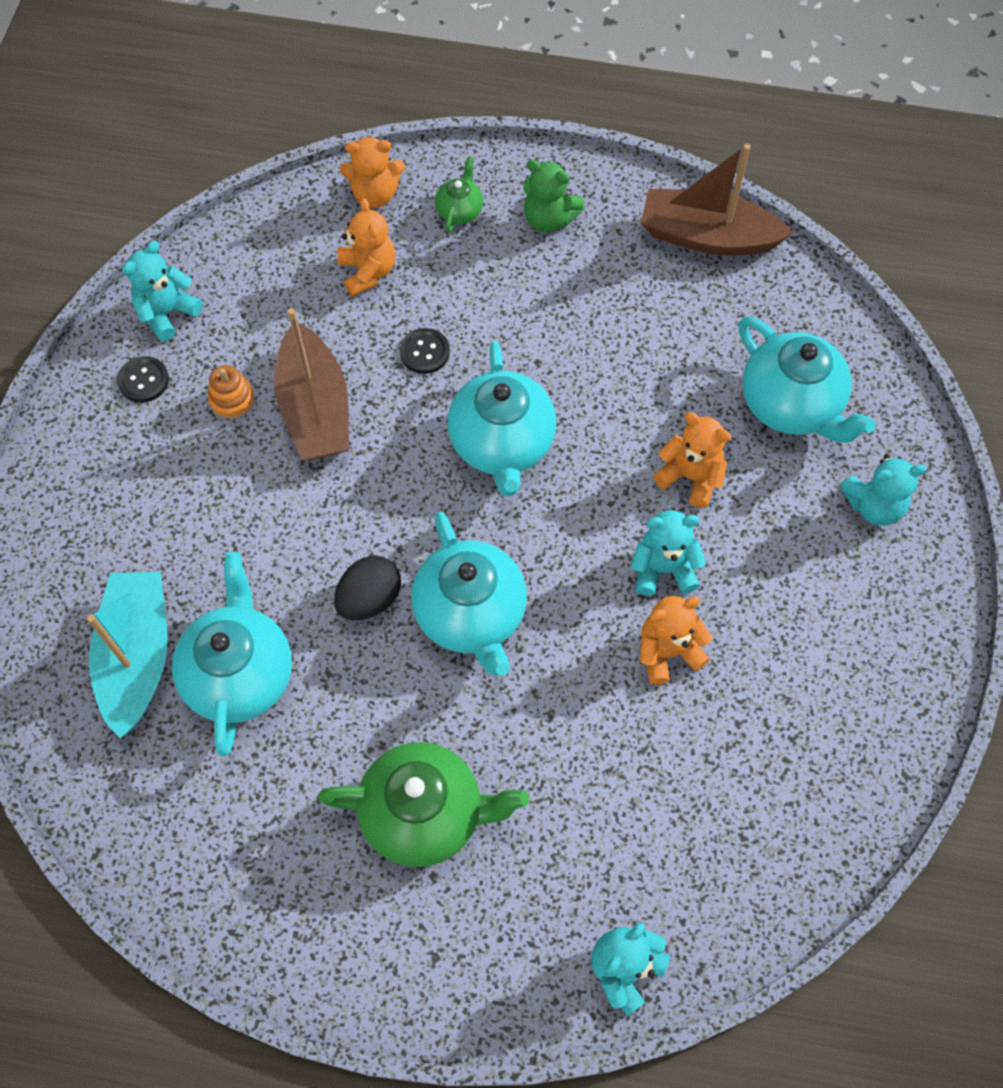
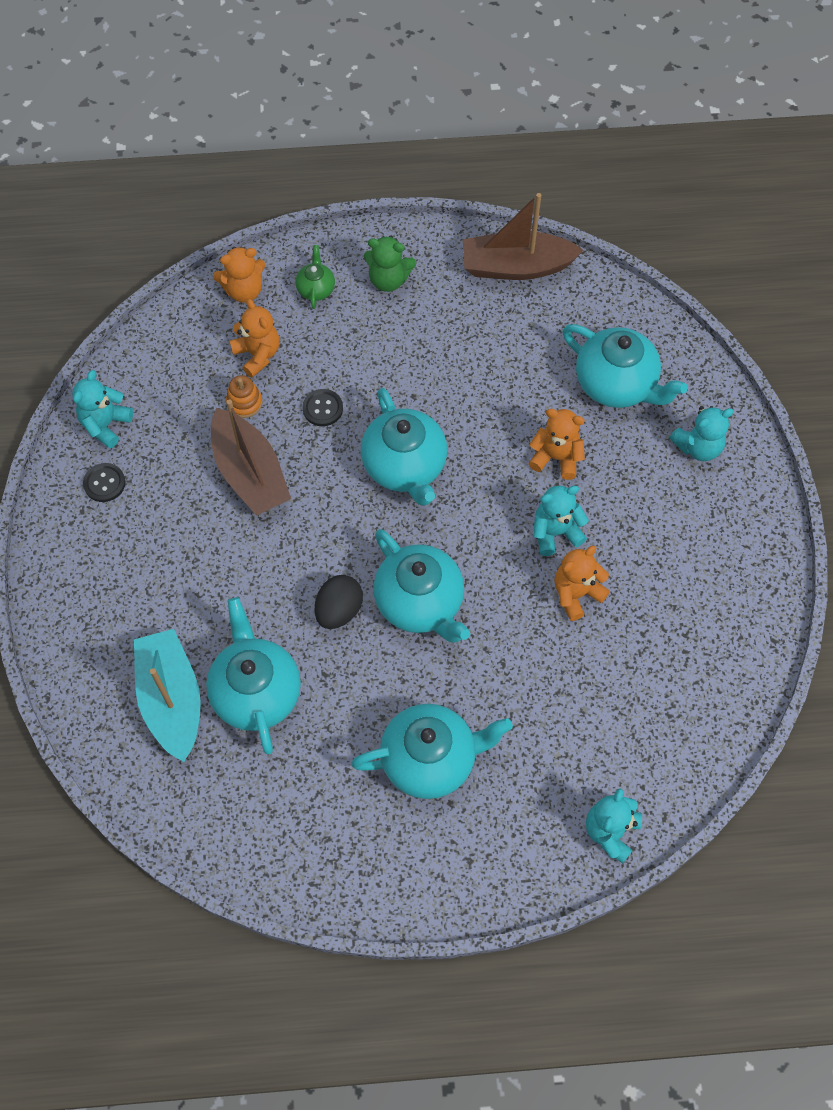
camera: 15 degrees left, 0 degrees up
(232, 399) = (181, 482): orange stacking toy -> orange stacking toy (244, 402)
(424, 813) = (430, 759): green teapot -> turquoise teapot

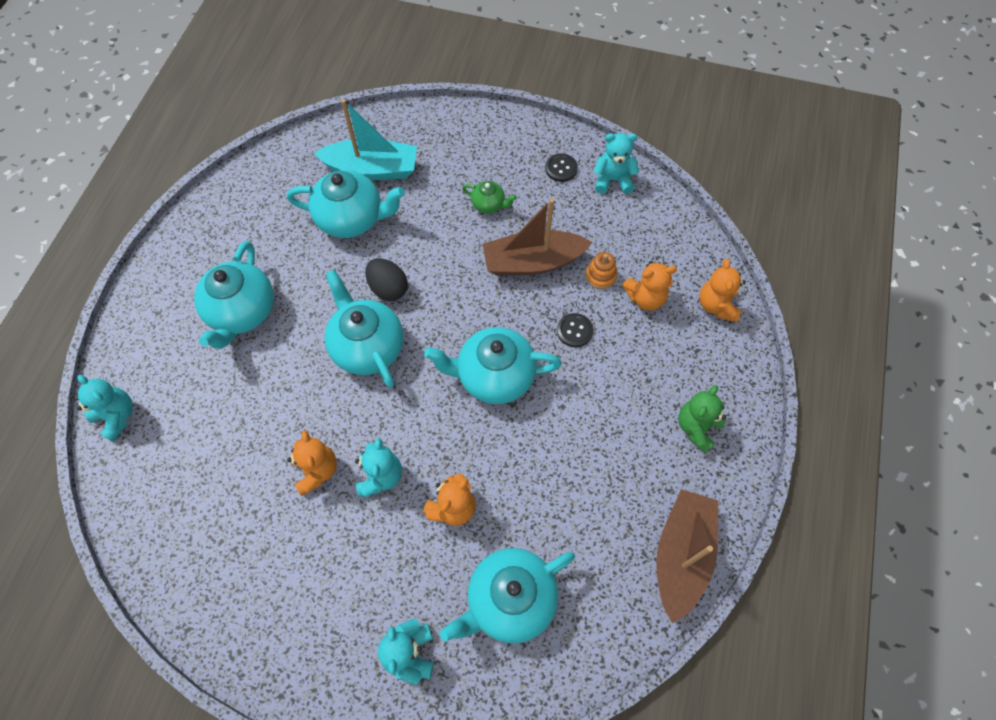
camera: 110 degrees right, 0 degrees up
(105, 424) = (613, 180): turquoise teddy bear -> turquoise teddy bear turned 45 degrees counterclockwise
(316, 289) = (703, 362): green teapot -> green teapot (489, 204)
(420, 602) = (367, 347): turquoise teapot -> turquoise teapot turned 75 degrees clockwise

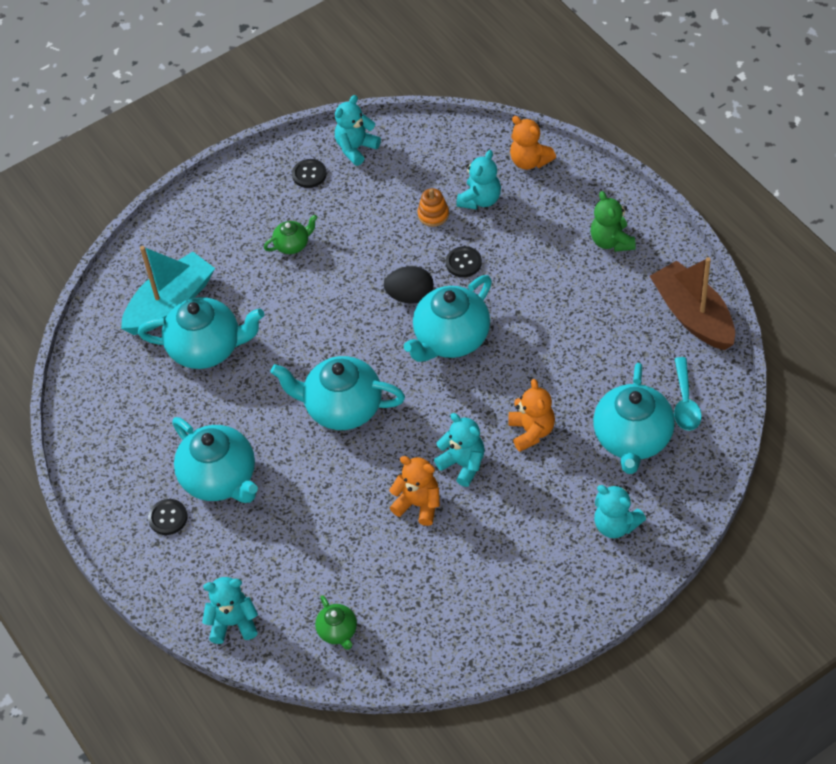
camera: 45 degrees left, 10 degrees down
(155, 499) = (338, 631): none -> green teapot
(184, 303) = (168, 518): none -> black button
(351, 219) = (206, 348): turquoise teapot -> turquoise teapot turned 45 degrees clockwise
(388, 288) = (302, 362): black egg -> black egg (410, 296)
(533, 262) = (377, 250): brown boat -> none
(585, 618) = (685, 402): none -> turquoise spoon
(645, 298) = (480, 200): orange teddy bear -> turquoise teddy bear

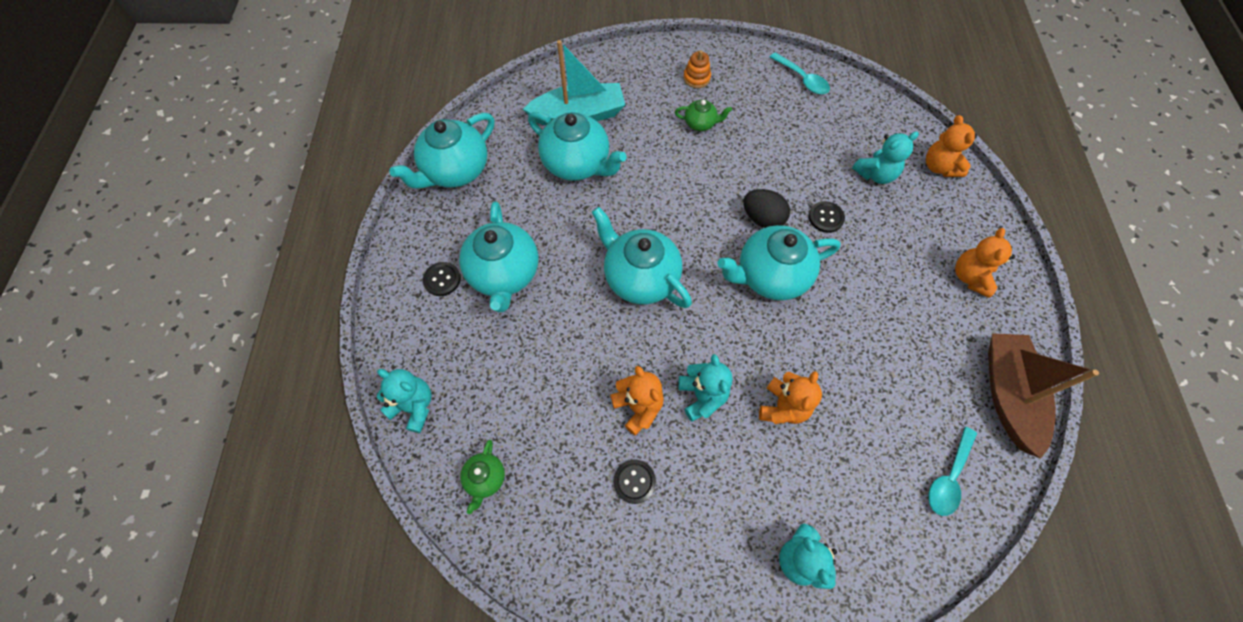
camera: 30 degrees right, 10 degrees up
(309, 174) = (752, 79): black button -> black button (634, 481)
(356, 148) = (802, 79): turquoise teddy bear -> turquoise spoon
(433, 215) = (827, 164): orange stacking toy -> orange stacking toy (696, 78)
(611, 241) = (970, 277): green teddy bear -> orange teddy bear
(632, 439) = (873, 480): turquoise teapot -> turquoise teapot (455, 171)

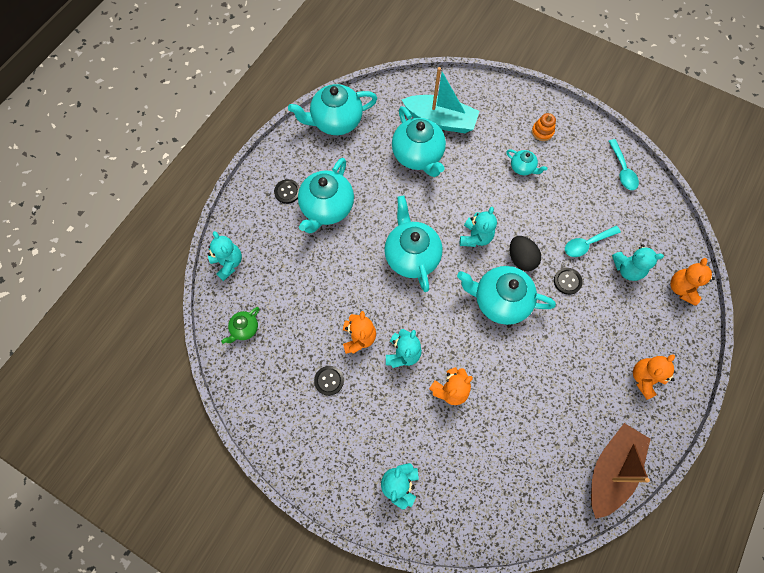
camera: 30 degrees right, 5 degrees up
(698, 220) = (475, 237): none -> turquoise teddy bear
(700, 123) = (522, 168): green teapot -> turquoise teapot
(948, 477) = (529, 495): turquoise spoon -> turquoise spoon (587, 244)

